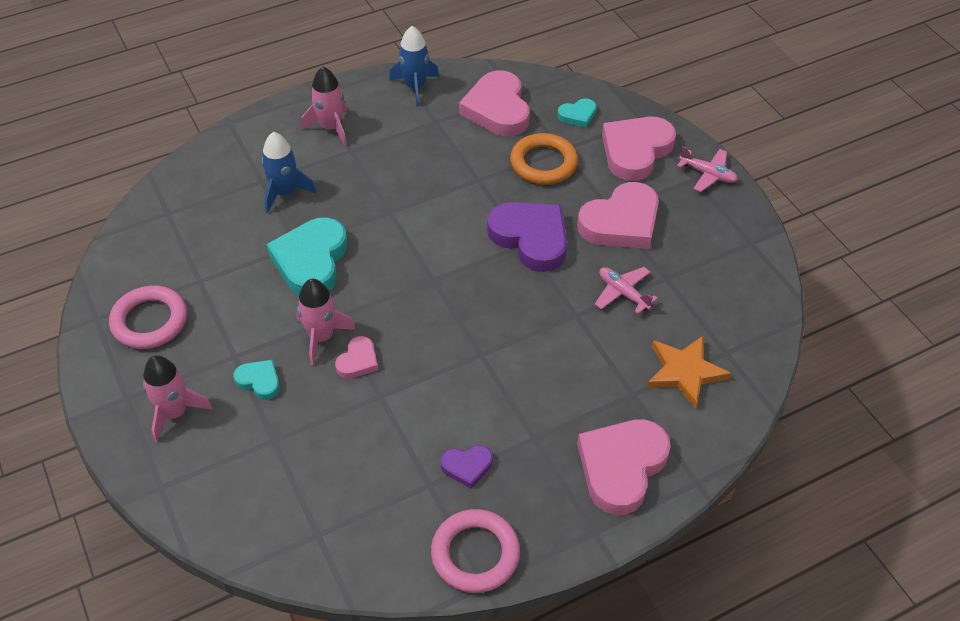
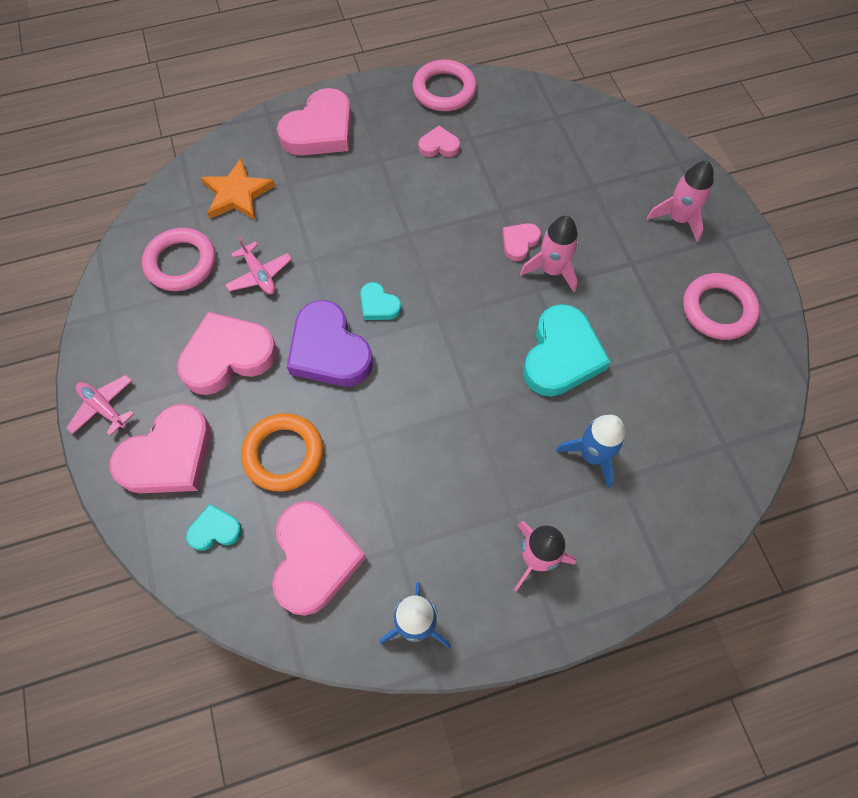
camera: 170 degrees left, 15 degrees up
(259, 381) = (607, 236): turquoise heart -> turquoise heart (378, 305)
(467, 467) = (439, 146): purple heart -> pink heart
(707, 294) = (181, 263): none -> pink ring

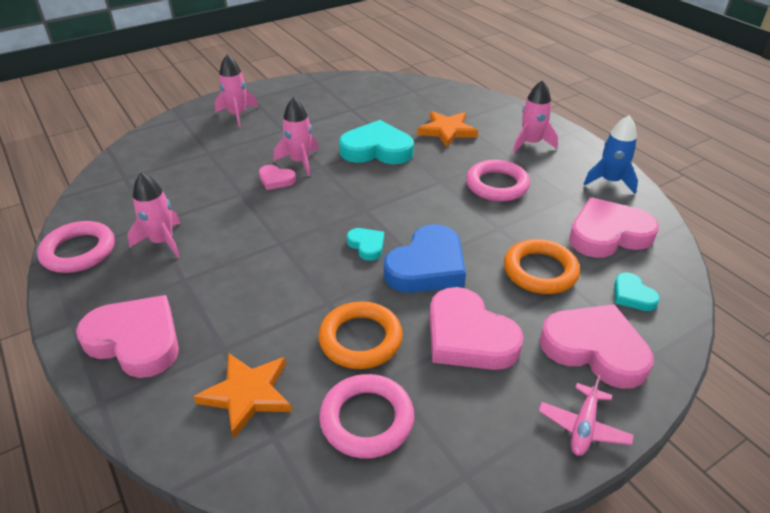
camera: 105 degrees left, 25 degrees down
(259, 275) = (360, 339): pink plane -> orange ring
(329, 350) = (427, 266): purple heart -> blue heart
(378, 305) = (367, 245): turquoise heart -> turquoise heart turned 60 degrees counterclockwise
(439, 146) = (162, 242): pink heart -> pink rocket
(592, 455) = (447, 131): blue rocket -> orange star
(718, 309) = (314, 97): pink ring -> pink ring (497, 185)

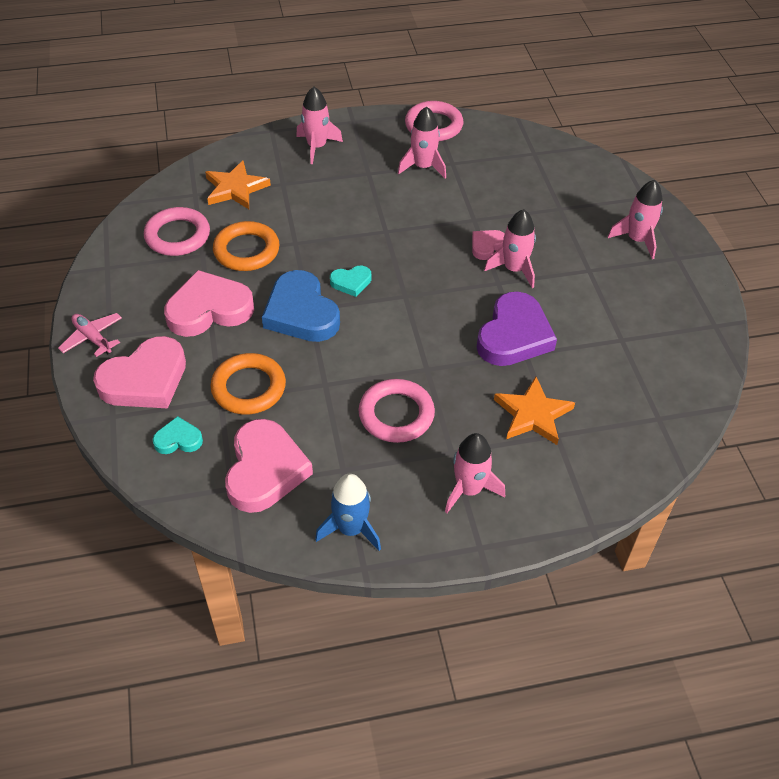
camera: 110 degrees right, 10 degrees up
(136, 340) = (317, 147): pink heart -> pink rocket
(377, 149) = (514, 335): turquoise heart -> purple heart

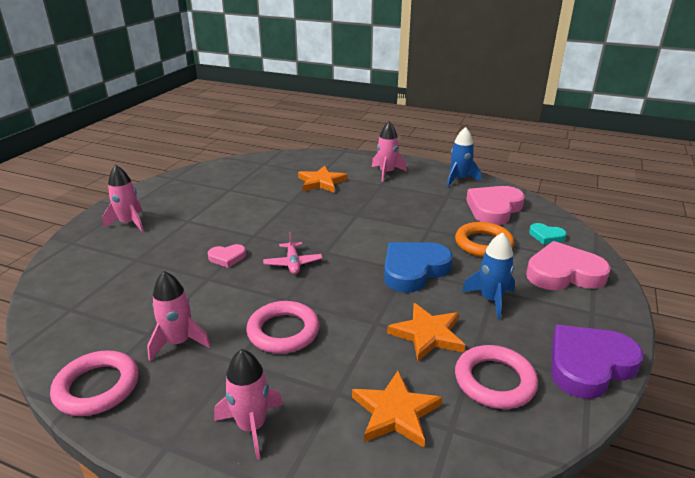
camera: 145 degrees left, 20 degrees down
(92, 338) = (609, 317): pink plane -> pink plane (293, 263)
(209, 309) = (490, 300): pink heart -> blue rocket
(246, 250) = (427, 334): orange ring -> orange star
(301, 313) = (414, 270): blue heart -> blue heart turned 135 degrees counterclockwise
(351, 282) = (356, 274): turquoise heart -> none
(396, 414) = (396, 204): pink ring -> pink ring (283, 331)
(514, 269) = (231, 238): pink rocket -> none
(514, 335) = (284, 210): purple heart -> purple heart (588, 365)

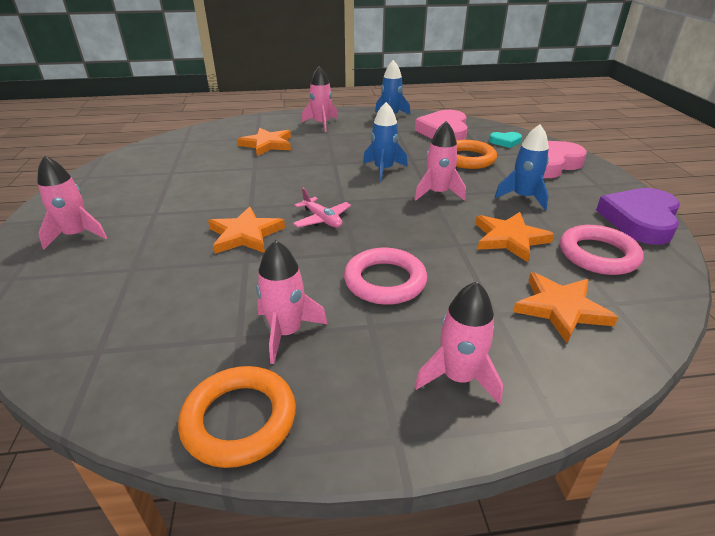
camera: 30 degrees left, 5 degrees up
(97, 387) = (239, 419): pink ring -> orange ring
(227, 258) = (245, 235): pink heart -> orange star
(391, 233) = (383, 170): none -> blue rocket
(414, 270) = (438, 193): blue heart -> pink rocket

